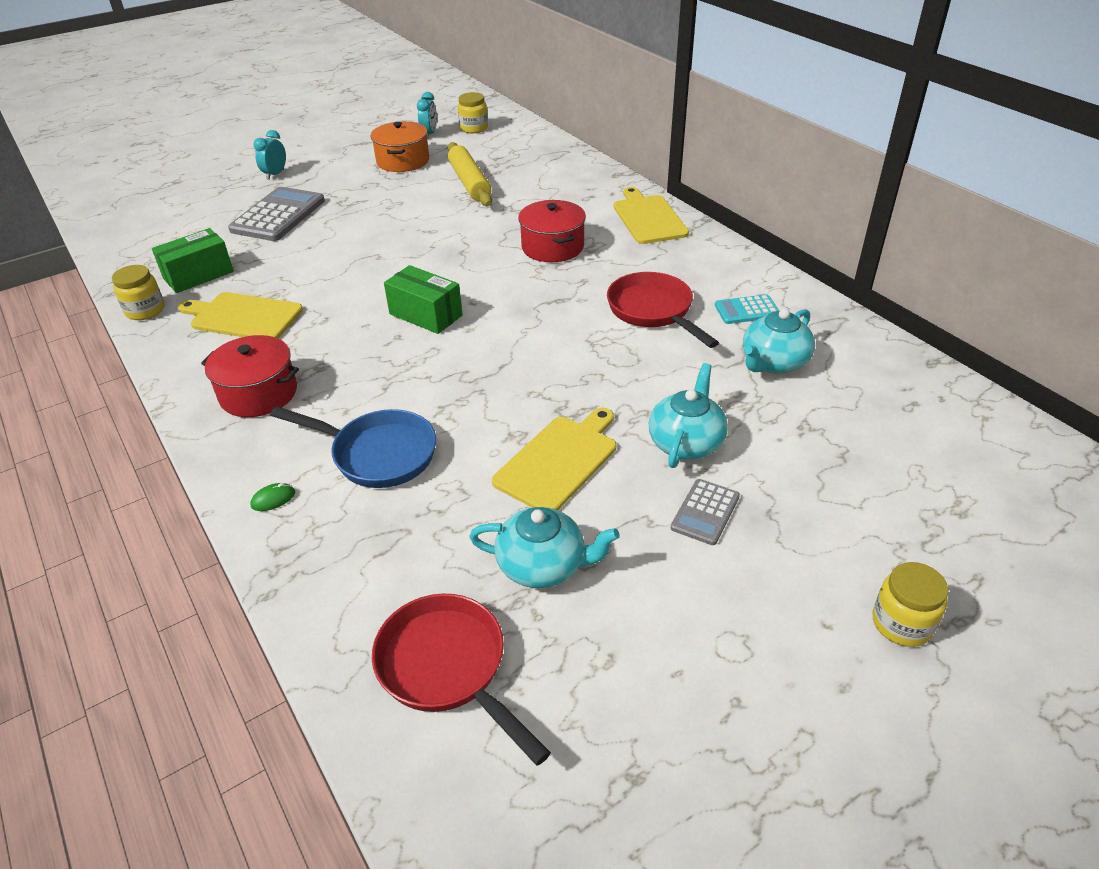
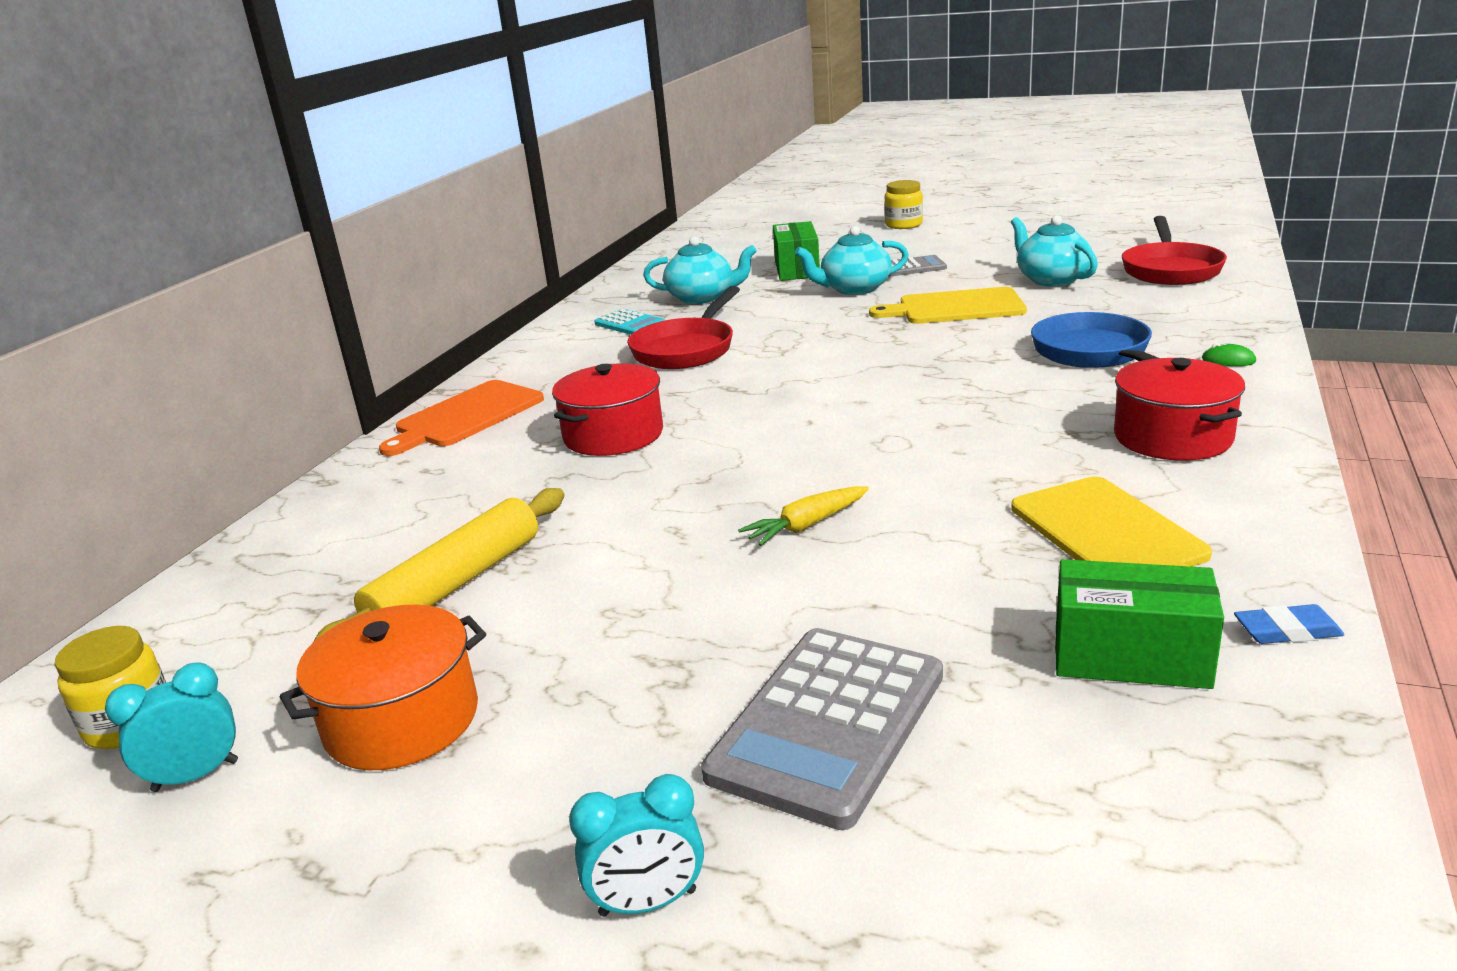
camera: 125 degrees left, 15 degrees down
(145, 310) = (1287, 631): yellow jar -> blue eraser
(278, 215) = (828, 724): grey calculator -> grey calculator turned 45 degrees counterclockwise
(380, 257) = (806, 525): none -> yellow carrot
(425, 315) = (877, 432): green box -> green box (797, 269)
(648, 218) = (465, 416): yellow cutting board -> orange cutting board

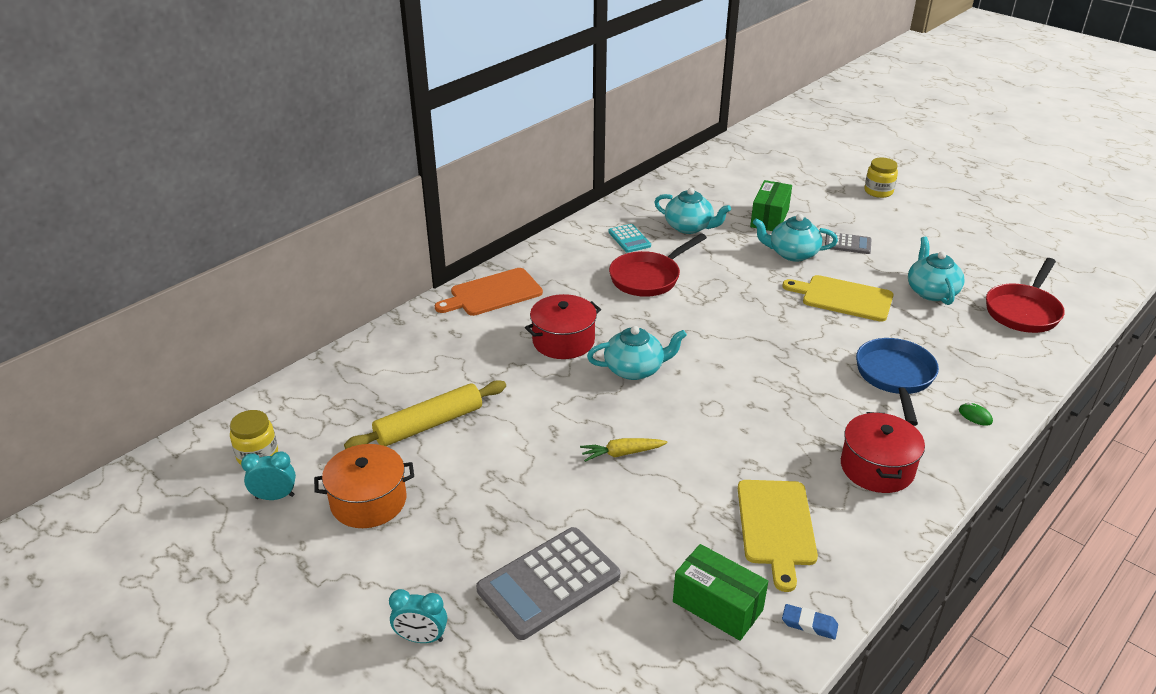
camera: 20 degrees right, 10 degrees up
(745, 435) = (635, 369): none -> turquoise teapot

